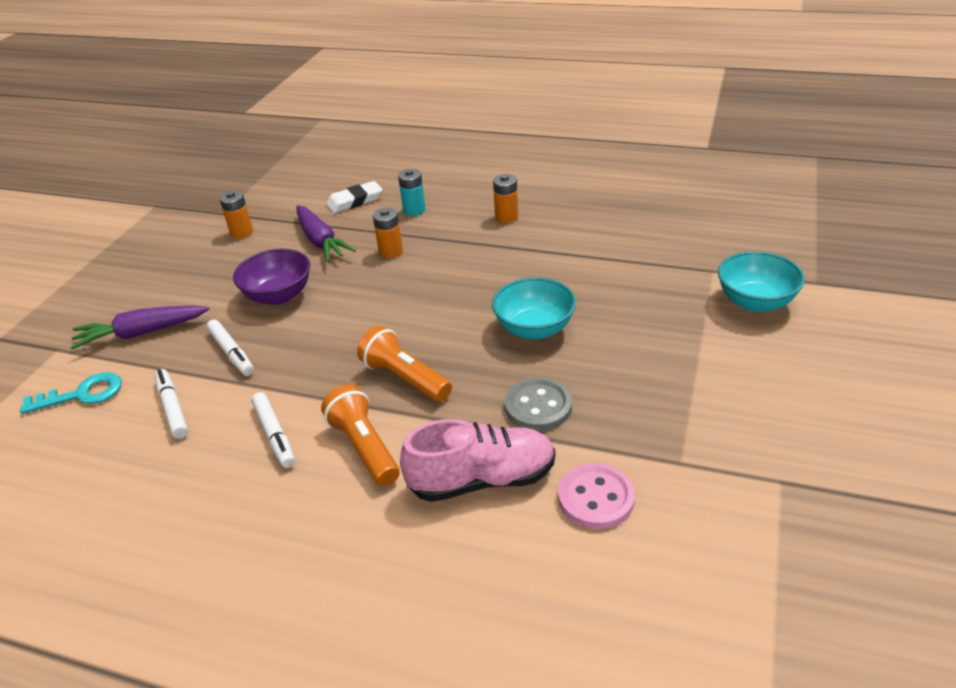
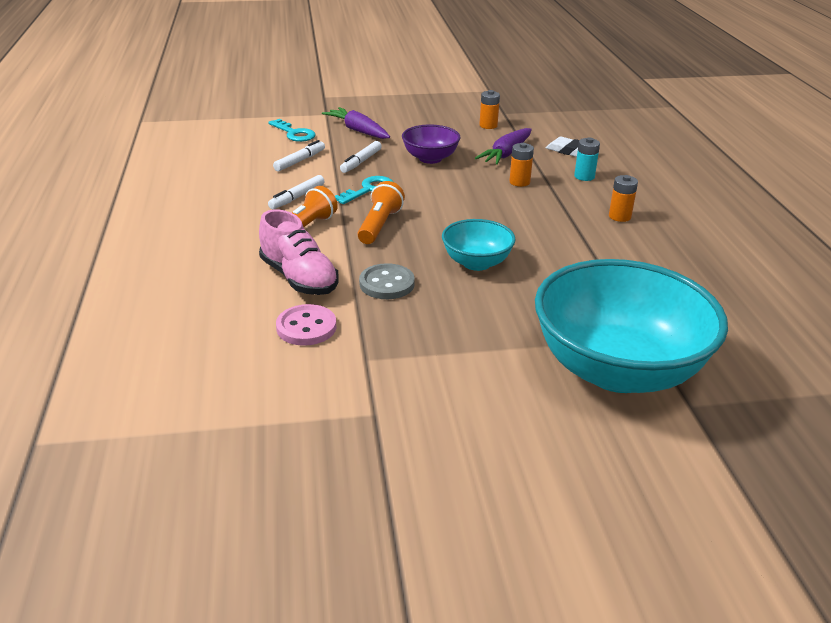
camera: 60 degrees right, 5 degrees down
(311, 364) = (369, 189): none -> turquoise key
(755, 302) = (617, 370): turquoise bowl -> turquoise bowl, size x2.06

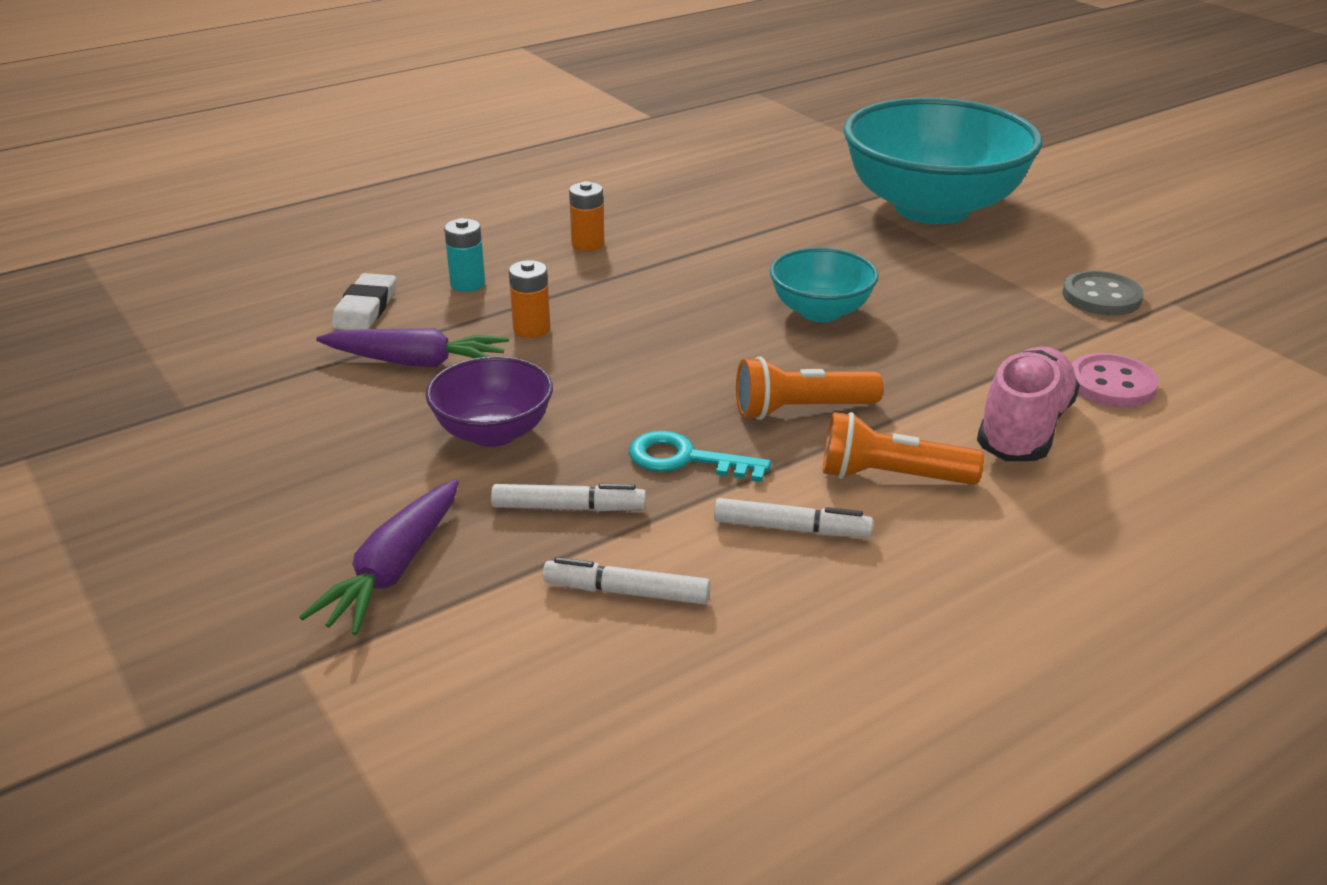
camera: 115 degrees left, 0 degrees up
(294, 133) = (471, 668): turquoise key -> none
(387, 284) = (948, 358): grey button -> grey button (1101, 297)
(488, 125) = (274, 409): orange battery -> none

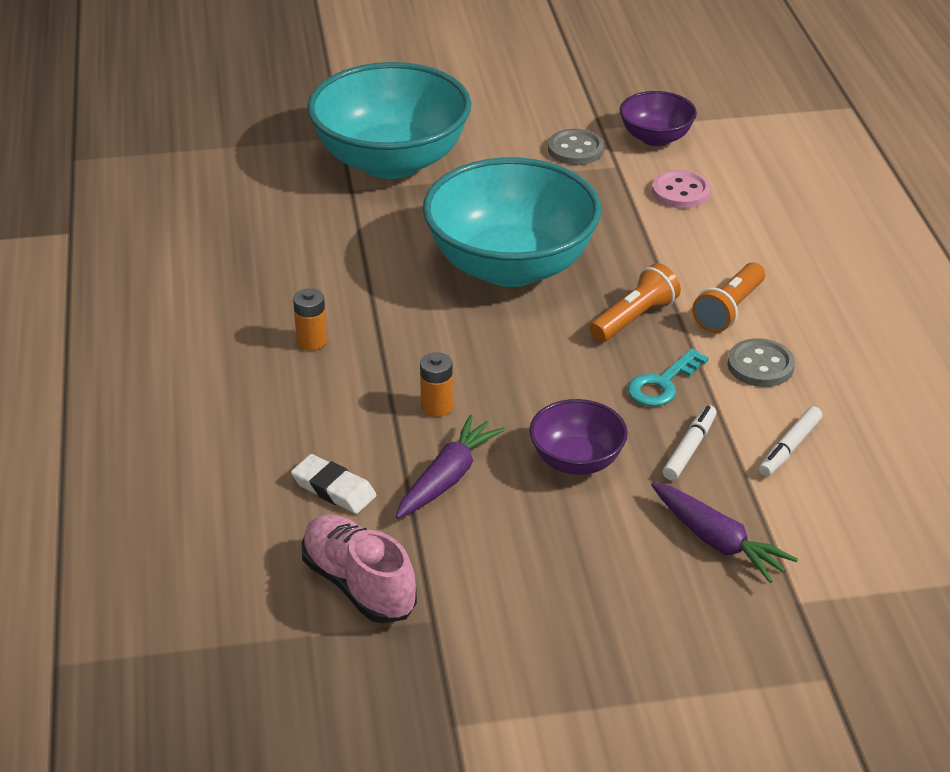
camera: 65 degrees left, 5 degrees up
(467, 284) = (332, 422): turquoise battery -> none
(791, 528) = (760, 365): white marker -> grey button
(801, 410) = (634, 318): orange flashlight -> orange flashlight turned 150 degrees counterclockwise
(820, 311) = (511, 266): turquoise bowl -> turquoise bowl, size x2.06
(1024, 429) = (708, 243): pink shoe -> pink shoe (359, 585)
(1207, 341) = (656, 138): none -> purple bowl

